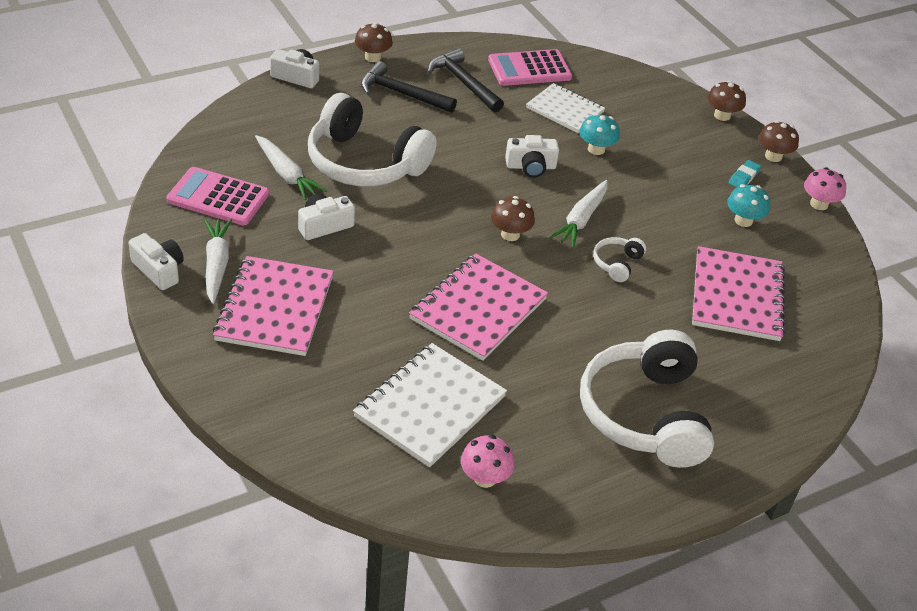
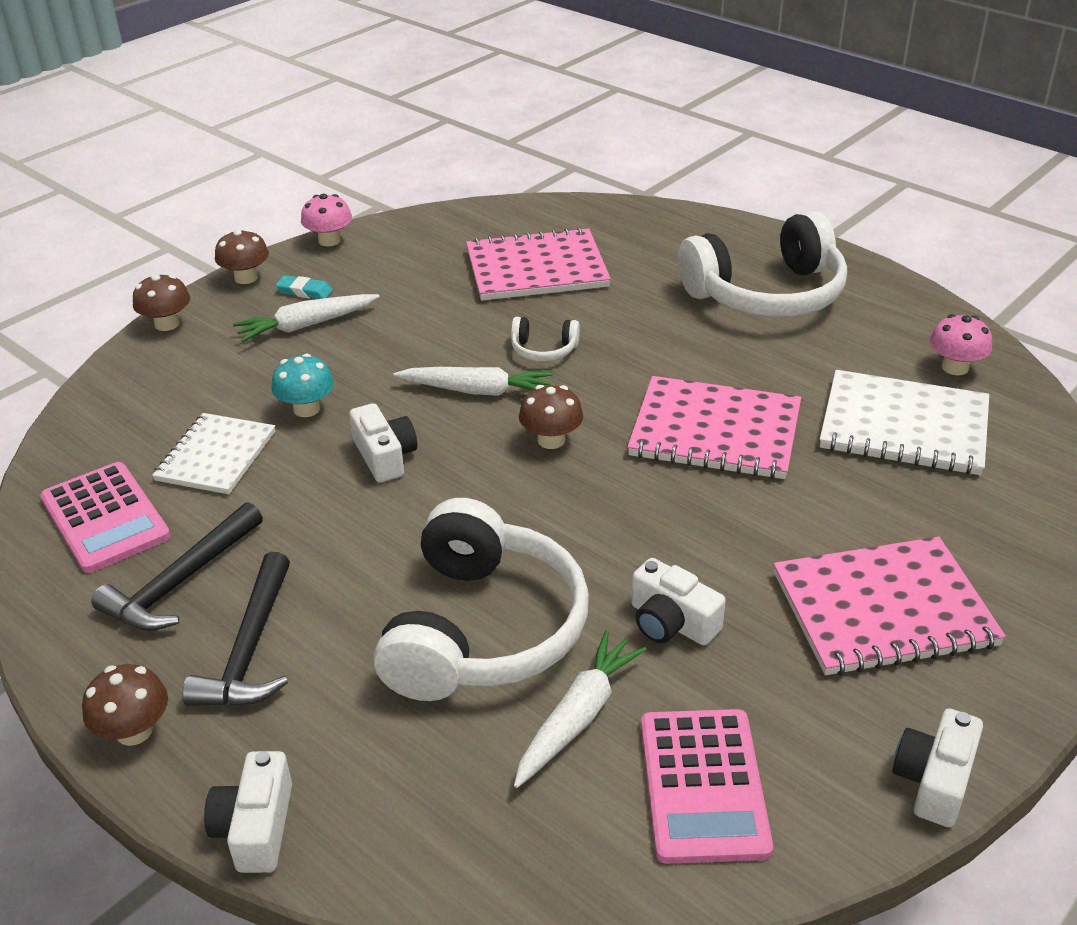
camera: 105 degrees left, 5 degrees down
(217, 265) = (858, 712): white carrot -> white carrot (306, 325)
(743, 220) = (395, 281): turquoise mushroom -> none

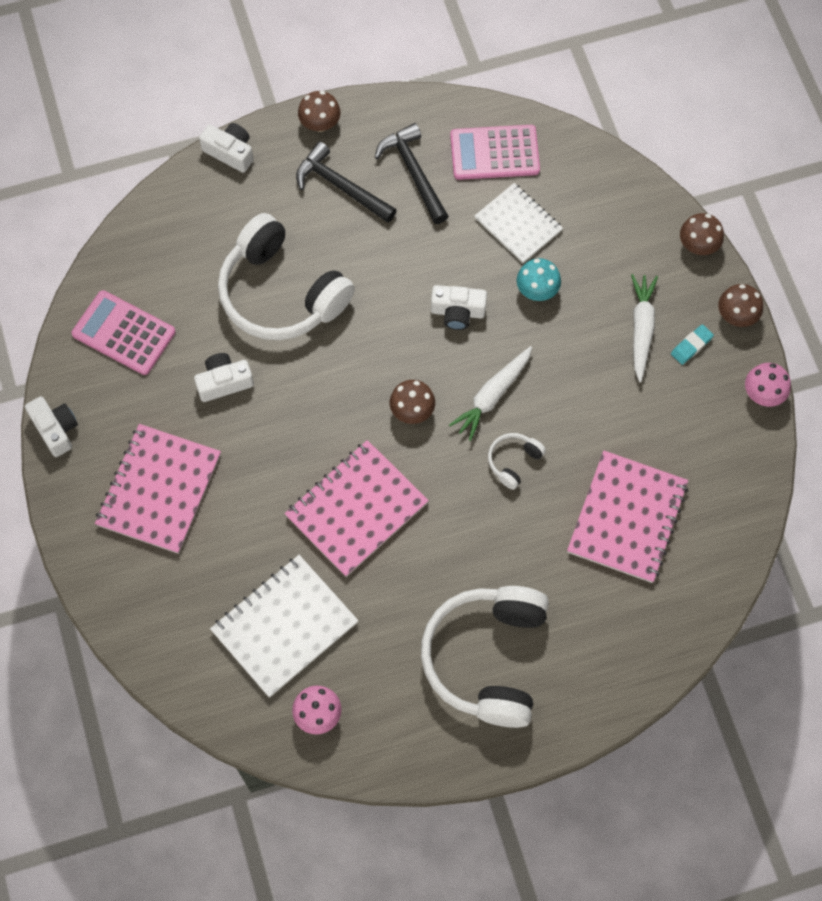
camera: 120 degrees right, 30 degrees up
(578, 717) = (197, 305): white carrot -> none

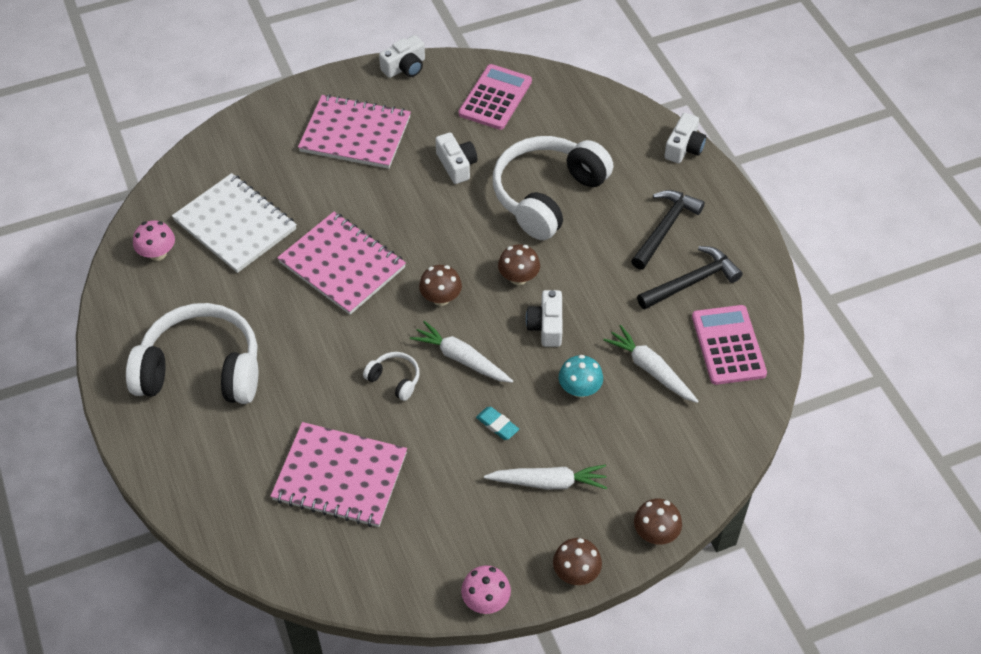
camera: 85 degrees right, 15 degrees down
(320, 123) = (729, 207): brown mushroom -> brown mushroom (518, 277)
(518, 224) = (650, 369): white notebook -> white carrot
(691, 346) = (534, 529): turquoise eraser -> turquoise eraser (497, 425)

